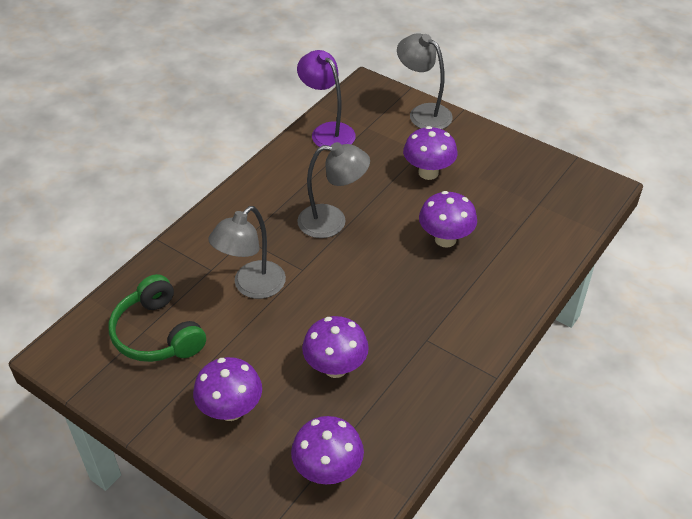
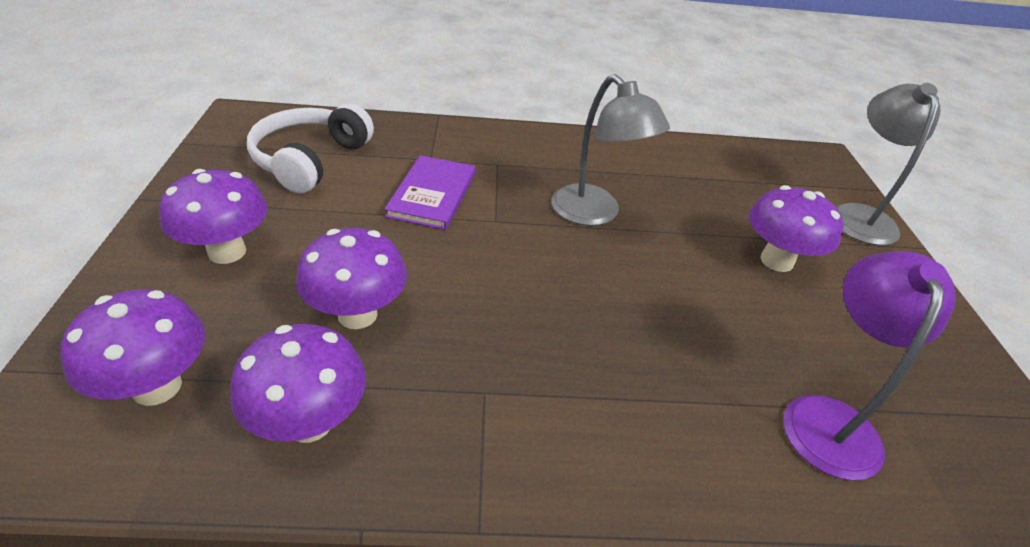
camera: 50 degrees right, 5 degrees down
(157, 334) = (310, 160): green headphones -> white headphones
(252, 287) = (432, 194): grey lamp -> purple book
(327, 131) = (718, 158): purple lamp -> purple lamp (829, 418)
(445, 239) = (690, 328): purple mushroom -> purple mushroom (309, 422)

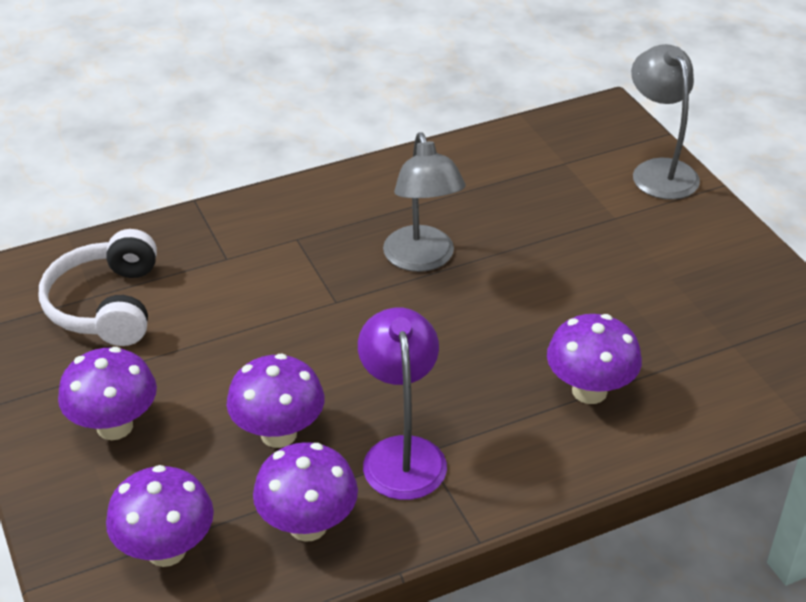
camera: 20 degrees left, 0 degrees up
(432, 194) = (258, 297): purple book -> none
(594, 214) = (422, 259): grey lamp -> grey lamp turned 45 degrees clockwise
(776, 261) = (603, 247): purple mushroom -> purple mushroom (589, 391)
(829, 418) = (687, 369): purple lamp -> purple lamp (402, 453)

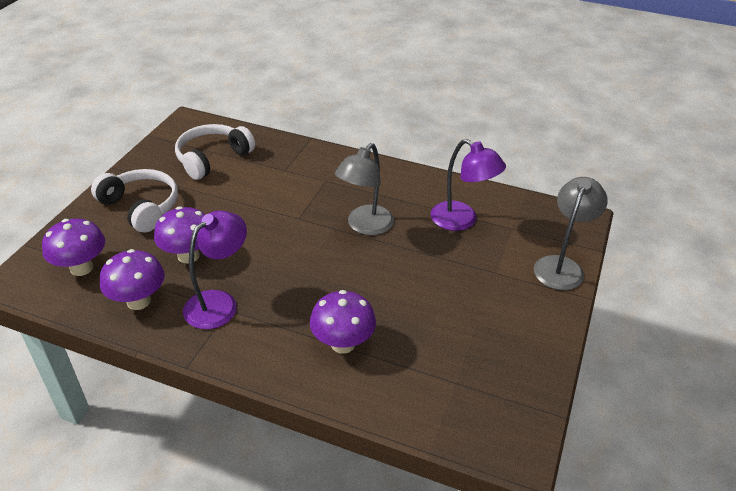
camera: 45 degrees right, 0 degrees up
(114, 426) = (141, 207): purple mushroom -> white headphones
(508, 187) = (462, 221): none -> purple lamp

